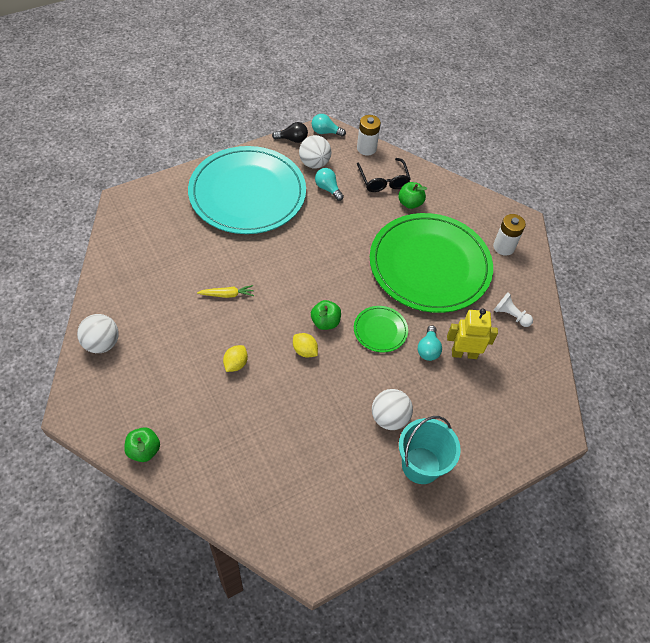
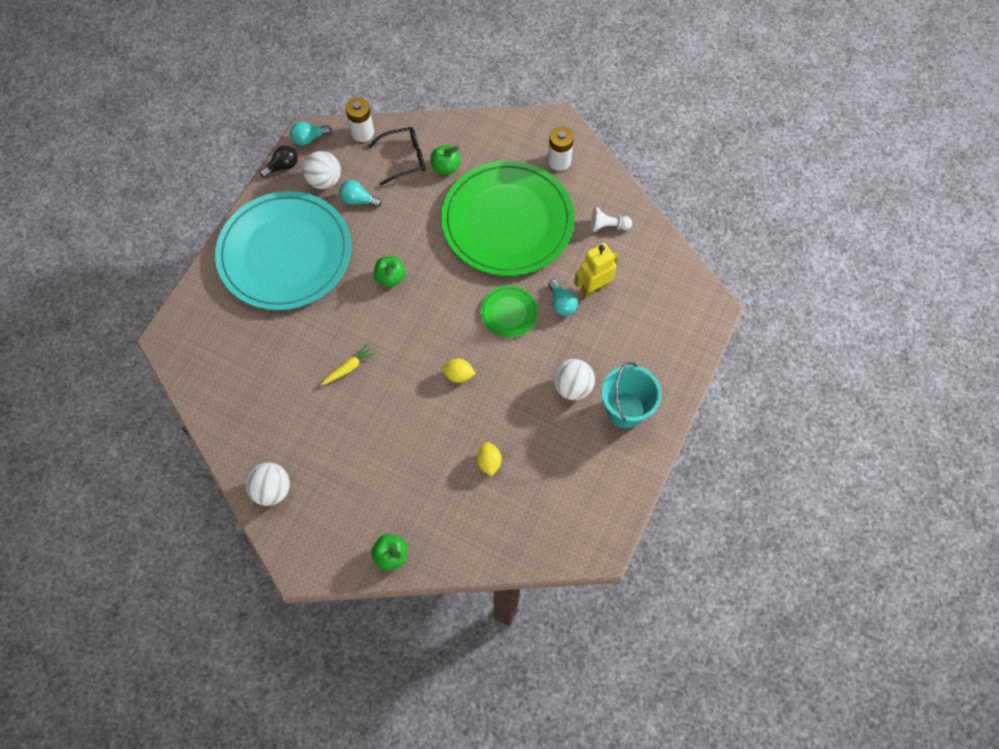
camera: 30 degrees left, 10 degrees up
(235, 364) = (408, 427): yellow lemon -> yellow lemon (489, 462)
(325, 322) = (456, 336): green apple -> green apple (390, 278)
(383, 180) = (404, 158): black glasses -> black glasses turned 60 degrees counterclockwise

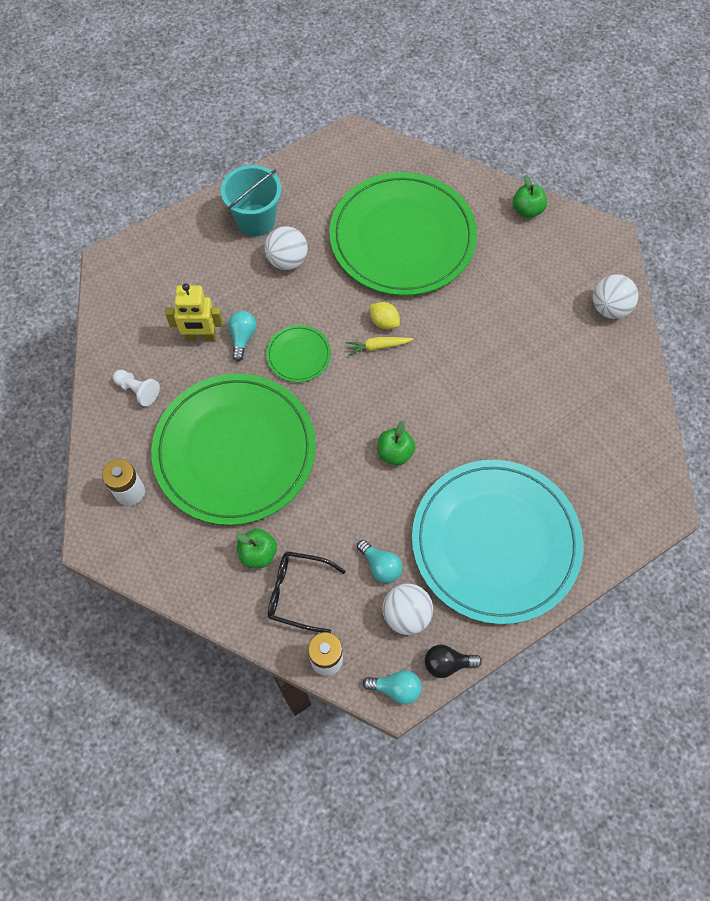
camera: 150 degrees left, 0 degrees up
(348, 368) = (487, 381): yellow carrot -> yellow carrot (378, 346)
(489, 462) = (402, 238): yellow lemon -> green plate

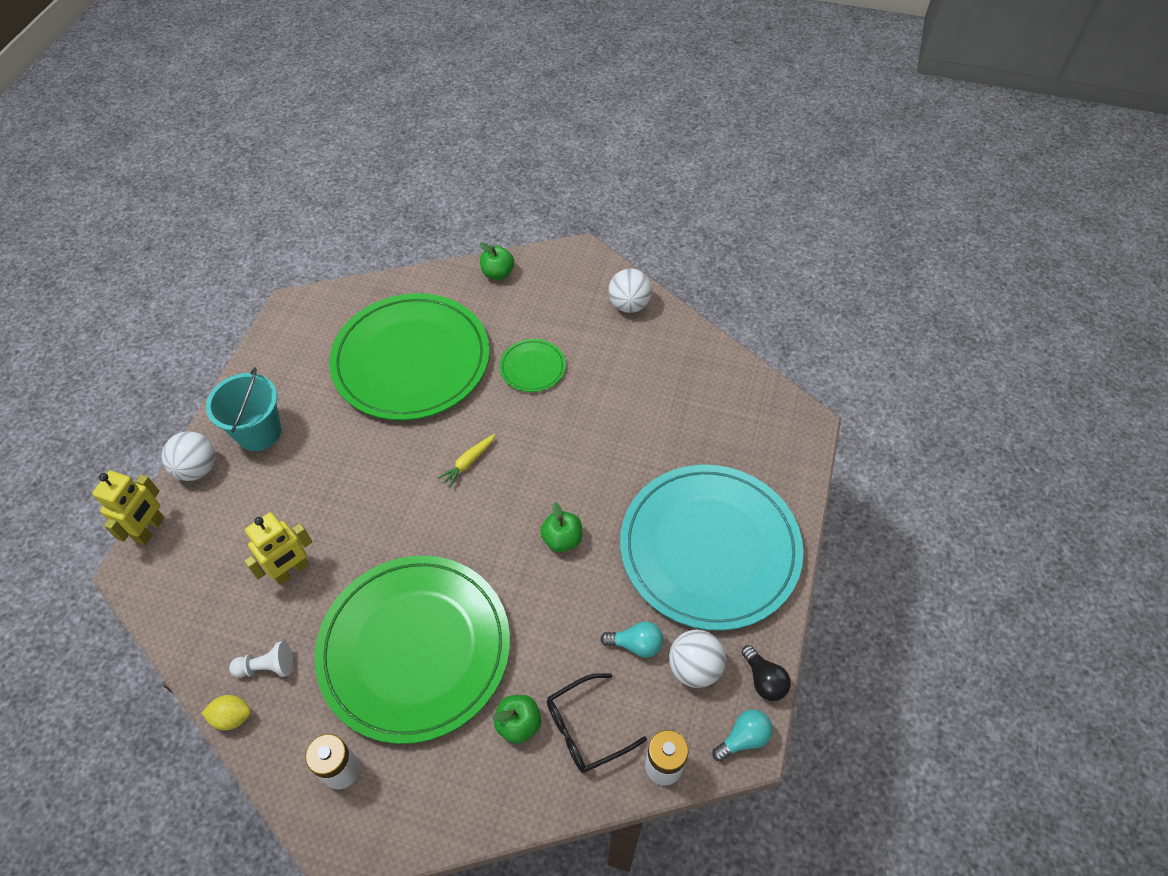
camera: 40 degrees left, 10 degrees down
(138, 242) = (150, 529): none -> yellow robot
(242, 338) = (334, 542): turquoise light bulb -> none
(287, 260) = (320, 447): white ball -> white ball (197, 468)
(298, 355) = (402, 520): green plate -> green plate (532, 367)
(384, 322) = (456, 438): yellow lemon -> yellow lemon (232, 717)
(447, 663) = (764, 680): black light bulb -> black light bulb turned 75 degrees counterclockwise

